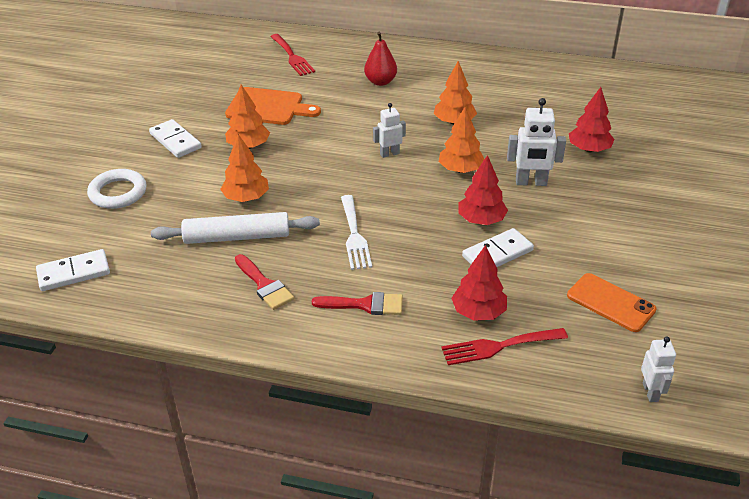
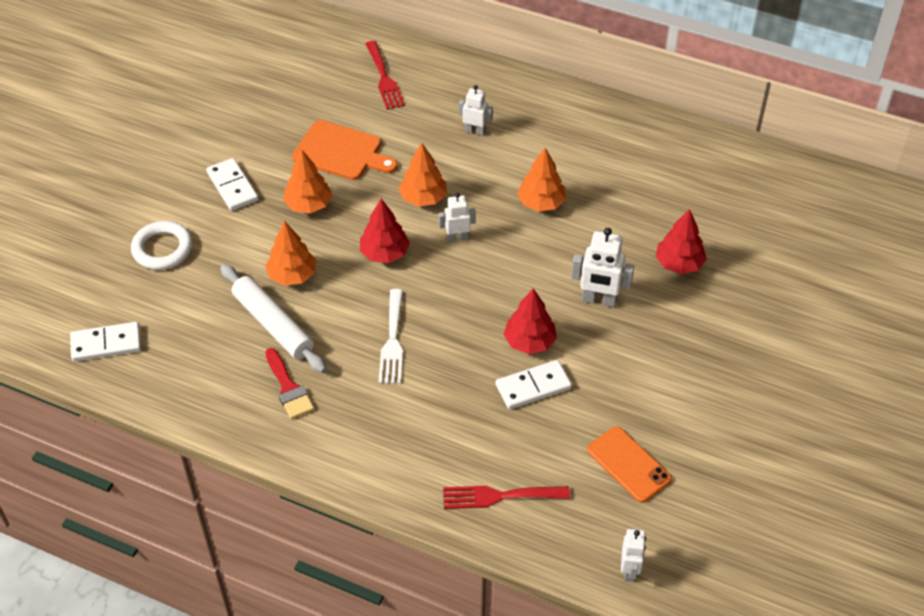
camera: 10 degrees right, 10 degrees up
(237, 237) = (273, 324): white rolling pin -> white rolling pin turned 45 degrees clockwise
(365, 305) = (382, 427): red brush -> none
(380, 82) = (475, 131): red pear -> white robot
(460, 169) = (528, 271): orange tree -> orange tree (423, 198)
(478, 312) = (492, 454): red tree -> red tree (384, 253)

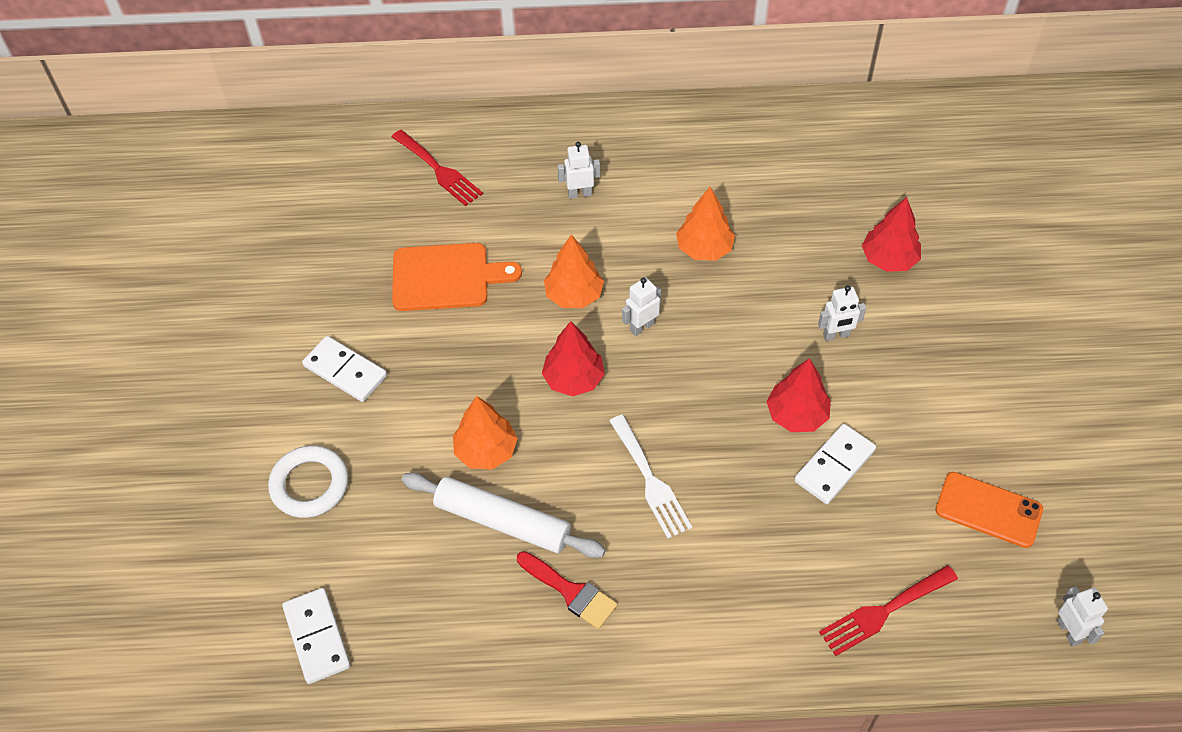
camera: 25 degrees left, 5 degrees up
(106, 344) = (316, 637): white domino -> white domino turned 75 degrees counterclockwise
(308, 205) = (449, 357): orange tree -> none
(599, 300) = (836, 335): white robot -> white robot, size x0.64

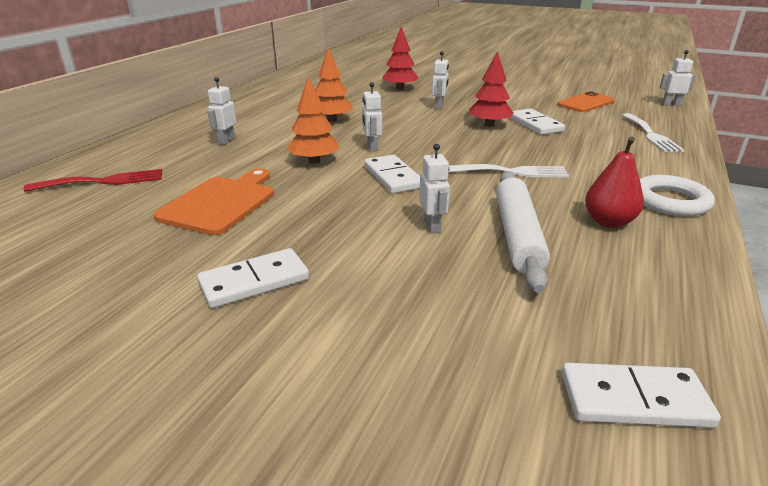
camera: 65 degrees left, 25 degrees down
(310, 485) = (388, 347): white ring -> white ring (670, 201)
(486, 451) = (432, 226): orange tree -> white robot
(502, 521) = (517, 235): white rolling pin -> white rolling pin turned 45 degrees counterclockwise
(571, 592) = (608, 222): red brush -> red pear
(574, 379) = (393, 177): red tree -> white domino
(883, 612) = (651, 135): red fork -> white fork

